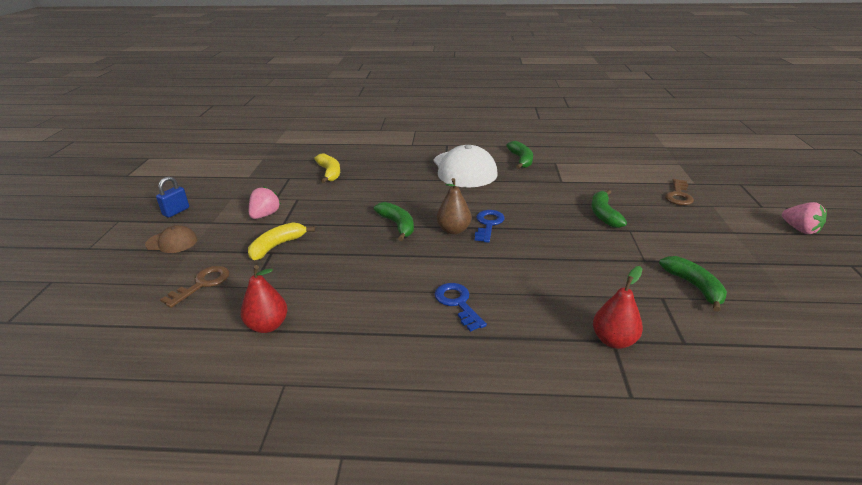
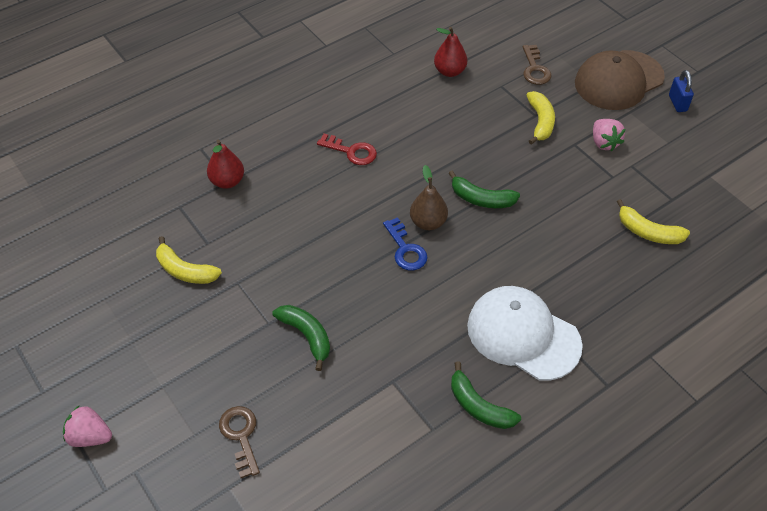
camera: 140 degrees right, 20 degrees up
(172, 242) = (618, 80): brown cap -> brown cap, size x2.03
(457, 303) = (352, 151): blue key -> red key
(694, 286) = (185, 270): green banana -> yellow banana

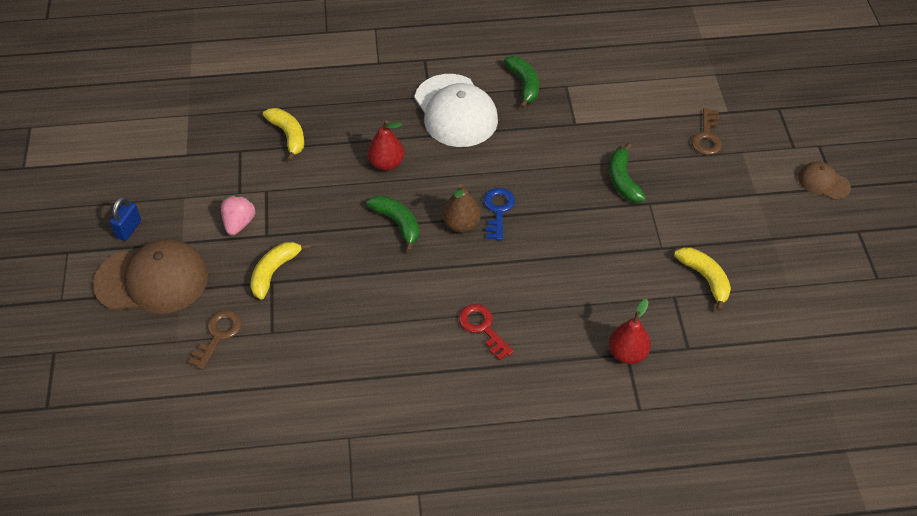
camera: 150 degrees left, 0 degrees up
(90, 436) = (823, 182): pink strawberry -> brown cap
(449, 71) = (308, 378): red pear -> red pear (386, 163)

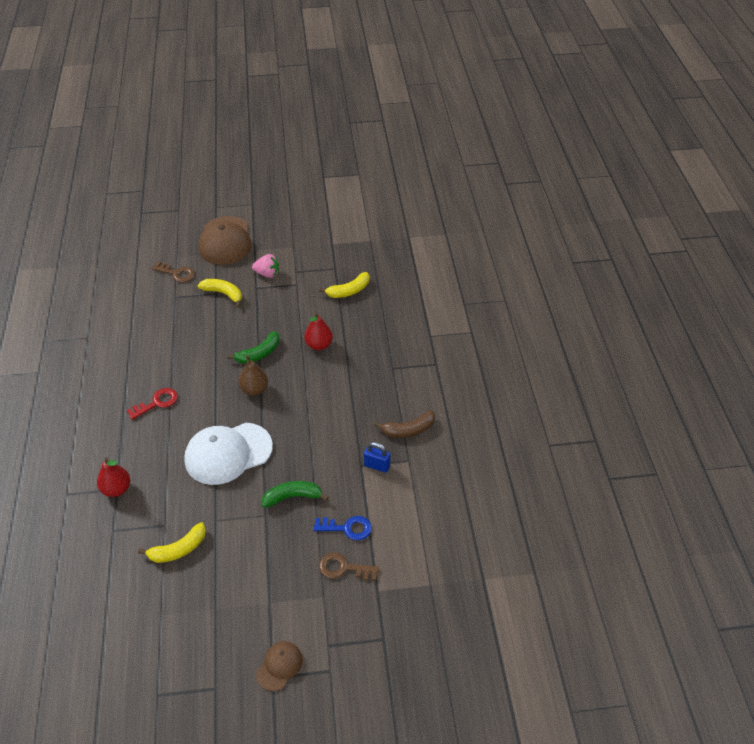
camera: 90 degrees right, 5 degrees down
(128, 229) = (268, 226): blue padlock -> blue padlock (377, 466)
(455, 111) = (375, 384): white cap -> white cap (228, 453)
(498, 210) = (266, 411): blue key -> blue key (347, 528)
(524, 84) = (408, 430): green banana -> brown banana

